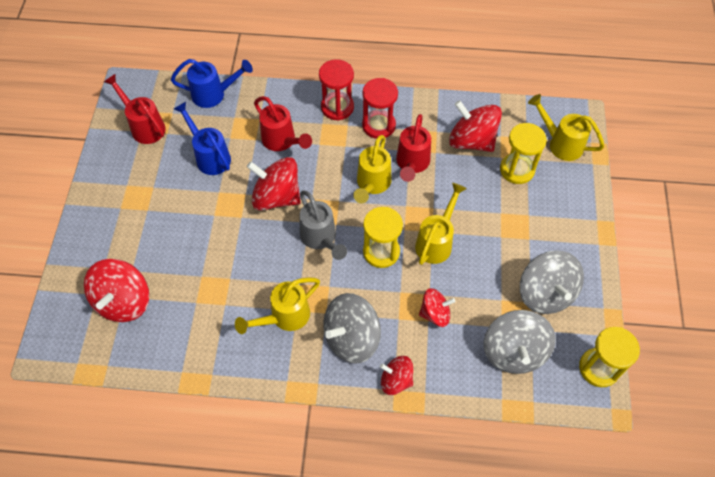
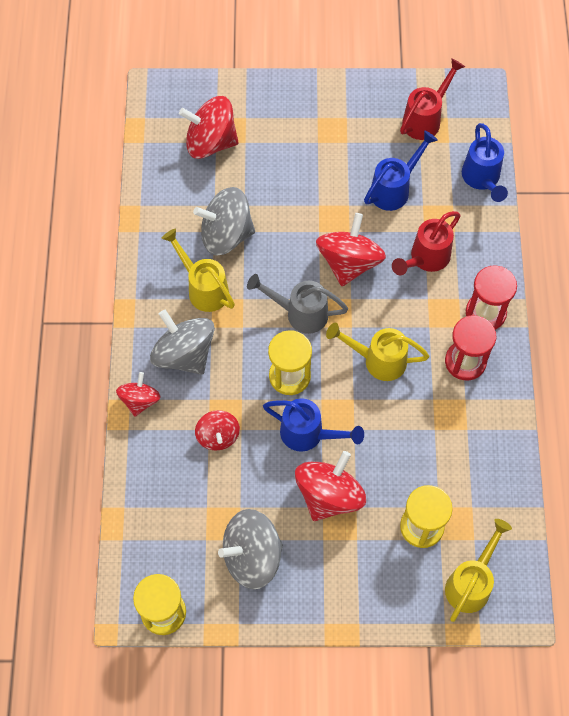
camera: 85 degrees right, 5 degrees up
(321, 239) = (299, 313): grey watering can -> grey watering can turned 45 degrees clockwise
(411, 164) = (412, 402): red watering can -> none
(436, 241) = (309, 434): yellow watering can -> blue watering can
(471, 140) = (458, 471): red spinning top -> red spinning top (329, 495)
(514, 351) = (178, 520): grey spinning top -> grey spinning top (226, 235)

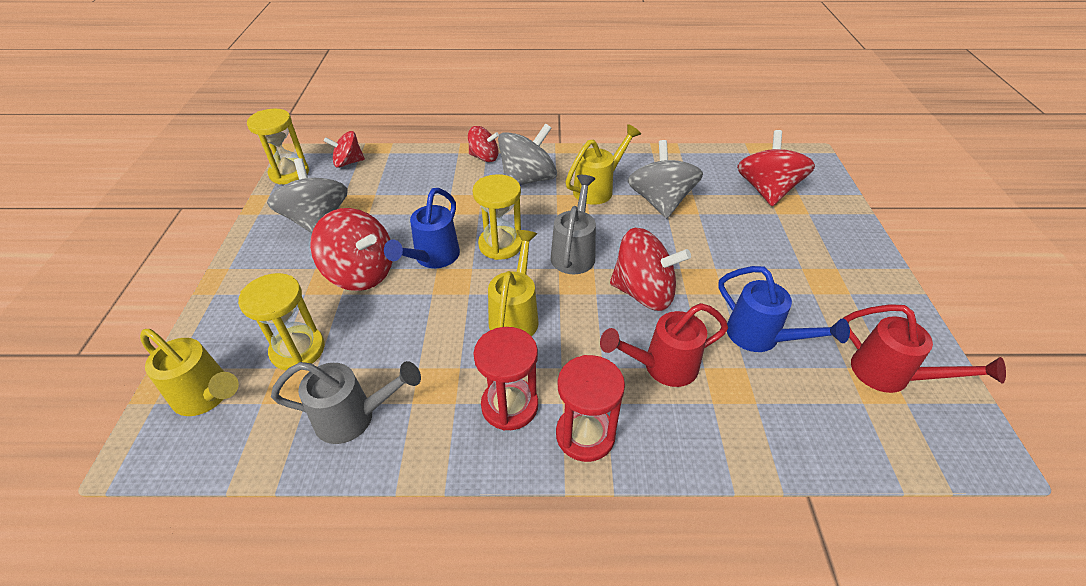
camera: 90 degrees right, 20 degrees down
(218, 436) = (442, 199): red spinning top -> red spinning top (348, 162)
(425, 259) = (661, 367): red watering can -> red watering can turned 60 degrees counterclockwise
(482, 179) = (813, 443): blue watering can -> none
(482, 467) = (355, 417): none -> grey watering can

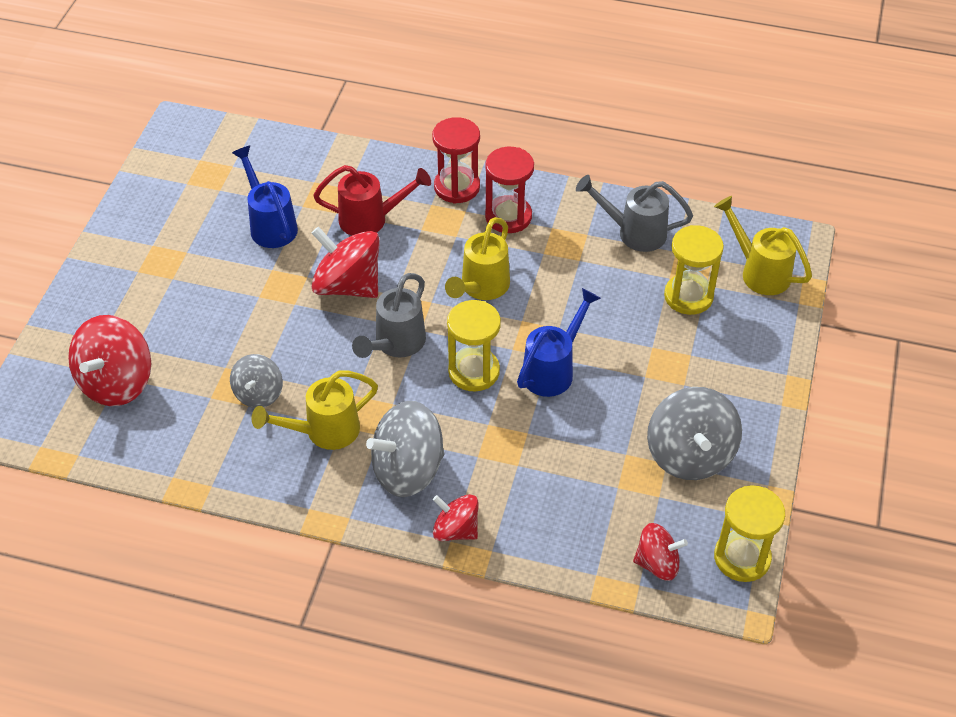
camera: 165 degrees left, 5 degrees up
(361, 273) = (632, 367): red spinning top -> none
(660, 202) = (258, 394): grey spinning top -> grey spinning top, size x0.60
(891, 376) = (192, 177): red watering can -> none

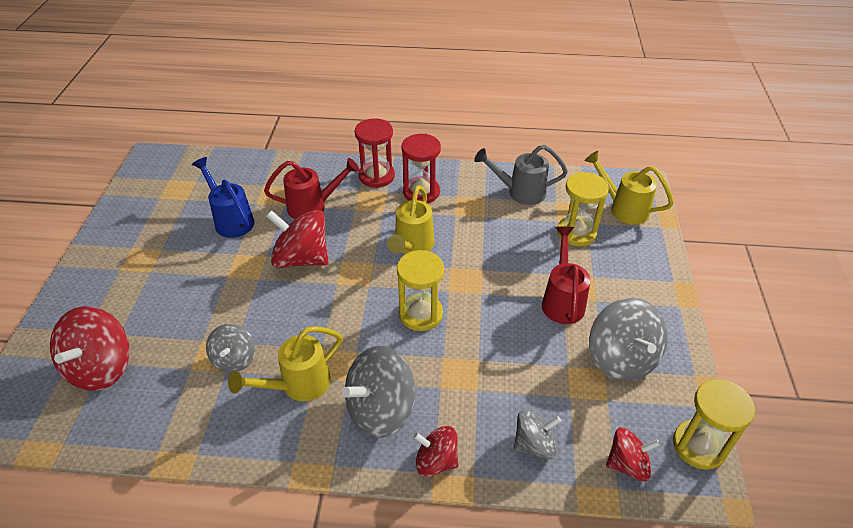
camera: 10 degrees left, 5 degrees down
(395, 345) = (349, 301): grey watering can -> none
(553, 369) = (486, 303): blue watering can -> none
(563, 529) = (534, 444): none -> grey spinning top
(644, 378) = (562, 300): none -> red watering can

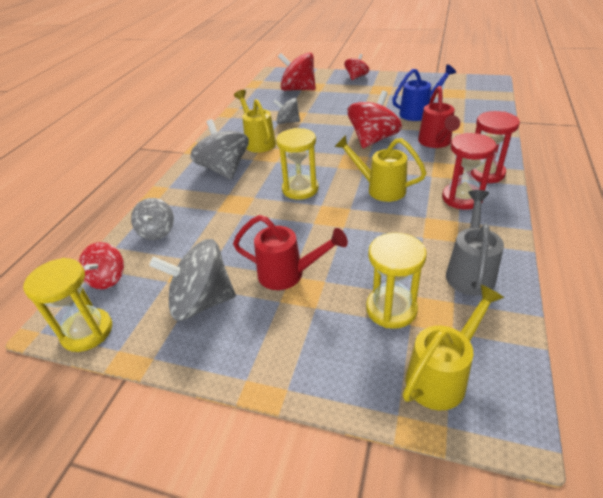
camera: 105 degrees right, 5 degrees down
(436, 461) = (175, 188): red spinning top -> red spinning top (356, 77)

